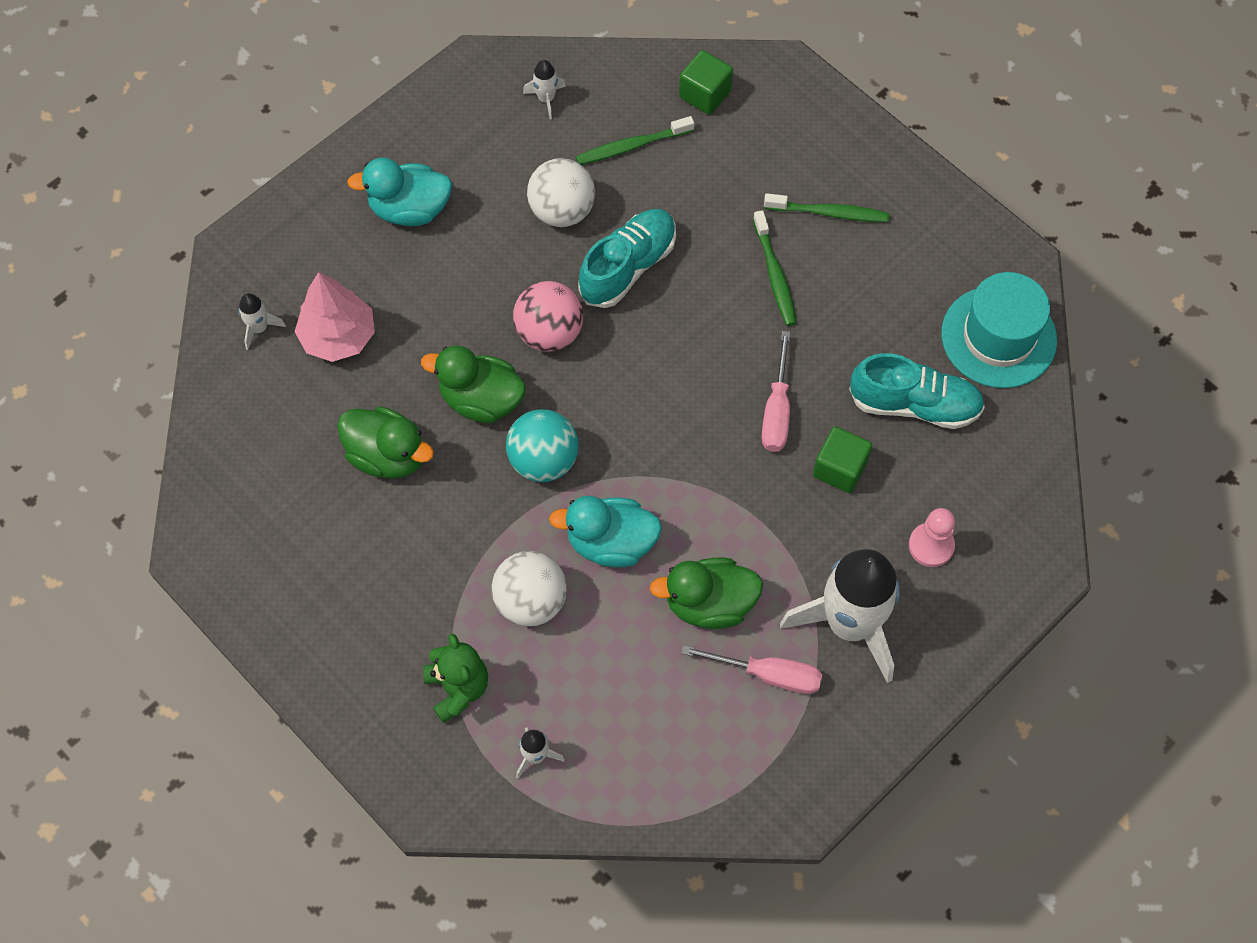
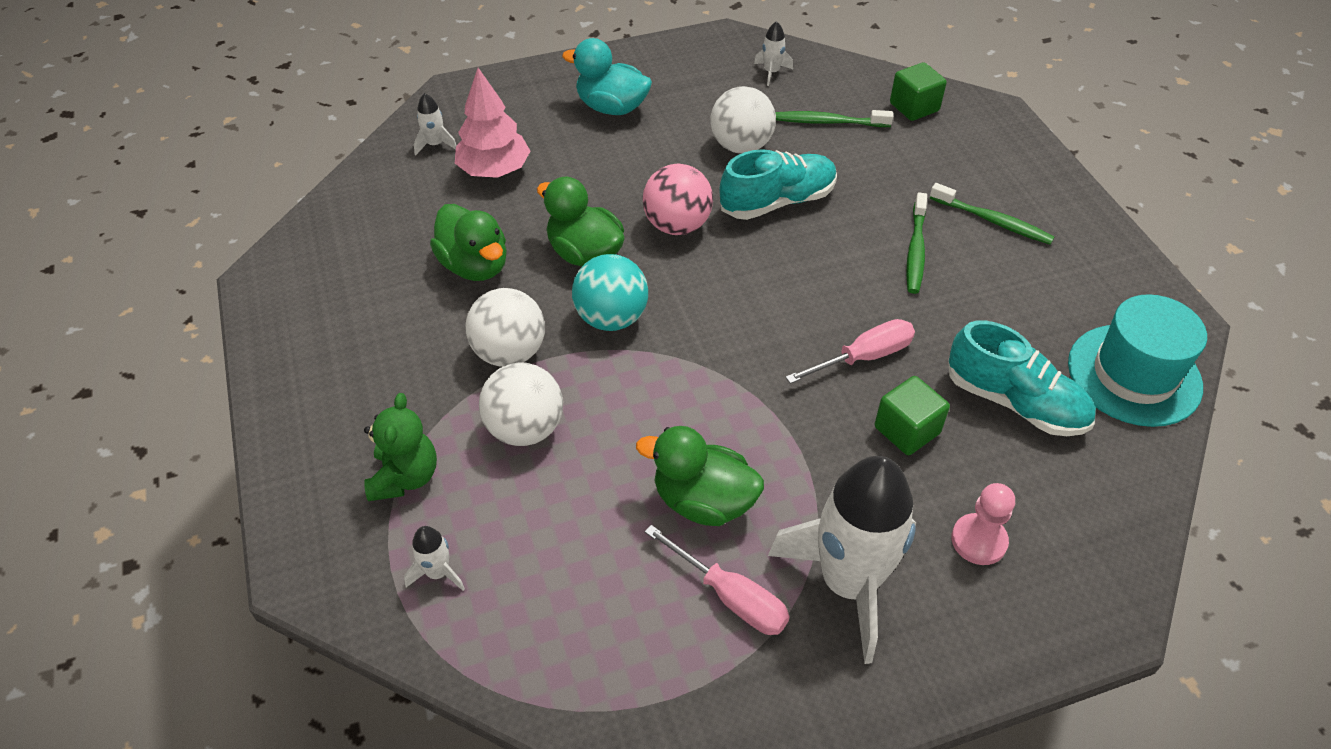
camera: 25 degrees right, 15 degrees down
(474, 534) = (509, 352): none -> white ball
(611, 543) = (634, 408): turquoise duck -> none
(777, 411) = (863, 357): pink screwdriver -> pink screwdriver turned 150 degrees counterclockwise

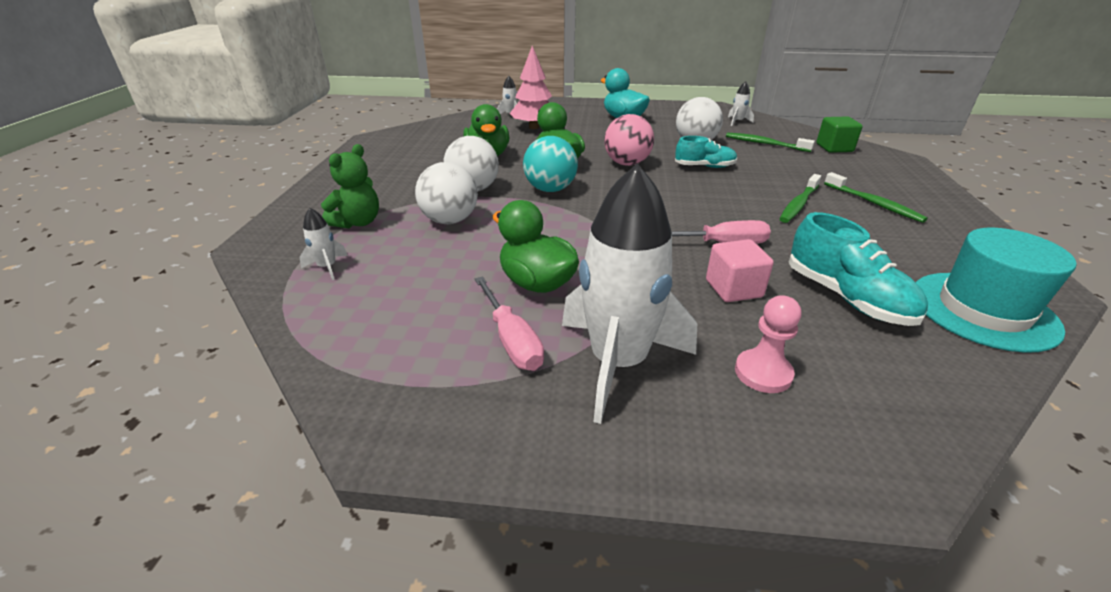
camera: 25 degrees right, 15 degrees down
(778, 201) = (704, 166): turquoise shoe -> turquoise shoe, size x0.66
(906, 430) = (733, 289): green cube -> pink cube

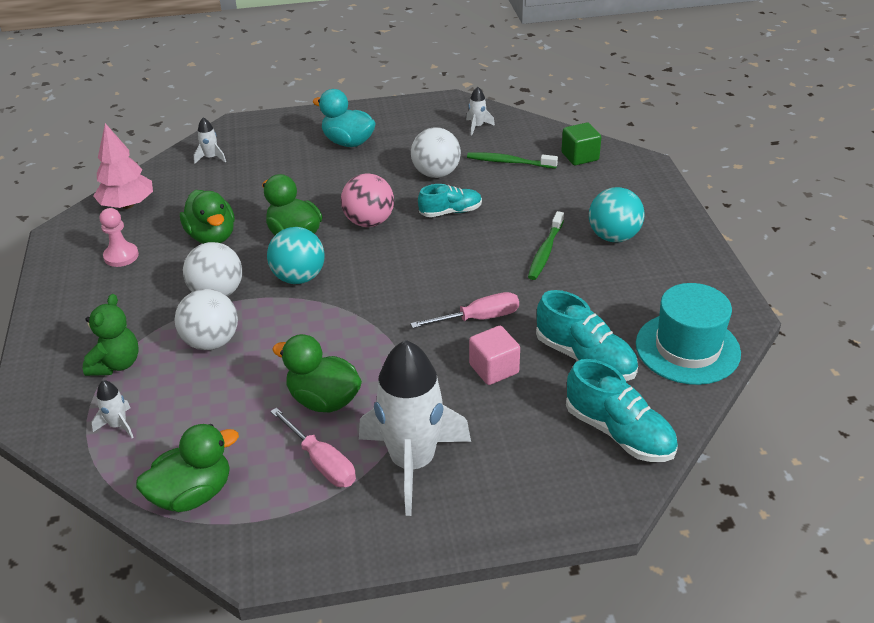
camera: 15 degrees left, 5 degrees up
(358, 342) = (193, 494): none -> green duck
(534, 127) = (248, 177): pink tree -> pink tree (127, 205)
(763, 373) = (522, 446): pink pawn -> pink pawn (121, 256)
(874, 203) = (613, 237): green toothbrush -> turquoise ball
(900, 385) = (619, 433): none -> turquoise shoe

